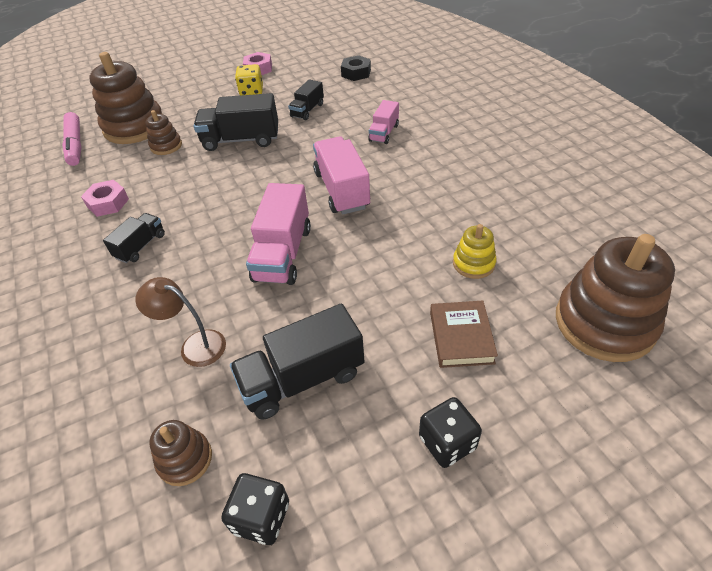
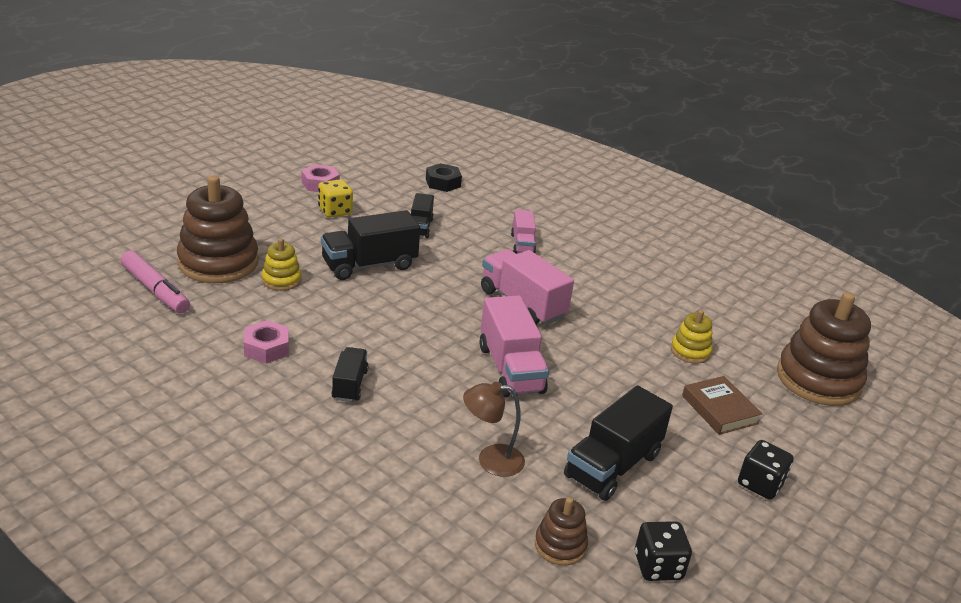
camera: 30 degrees left, 15 degrees down
(166, 146) = (281, 280): brown stacking toy -> yellow stacking toy

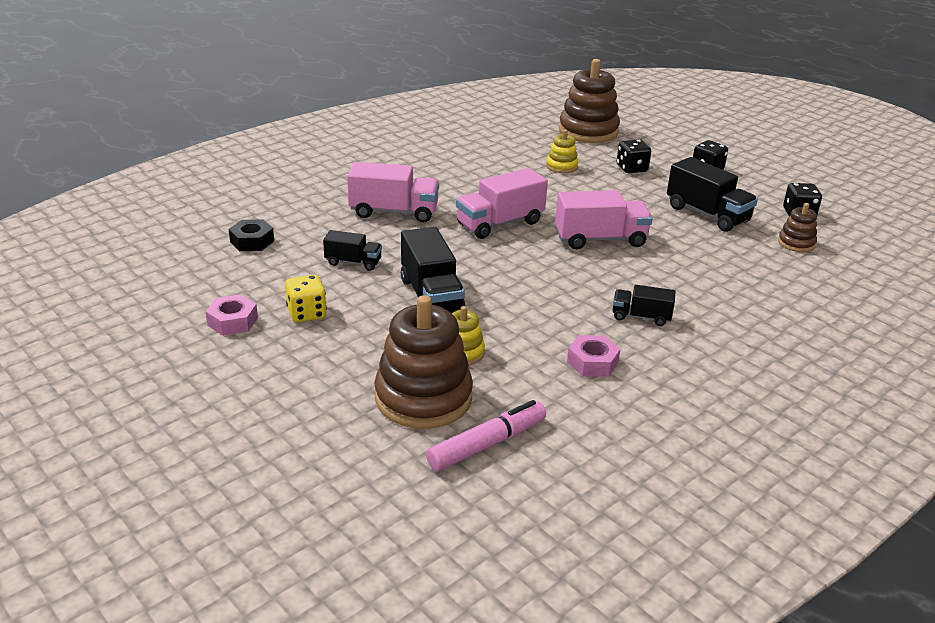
camera: 80 degrees left, 0 degrees up
(490, 460) = (719, 259): brown lamp -> none
(522, 244) = (394, 212): pink truck -> pink truck, size x1.74
(719, 409) = (631, 168): brown book -> black dice

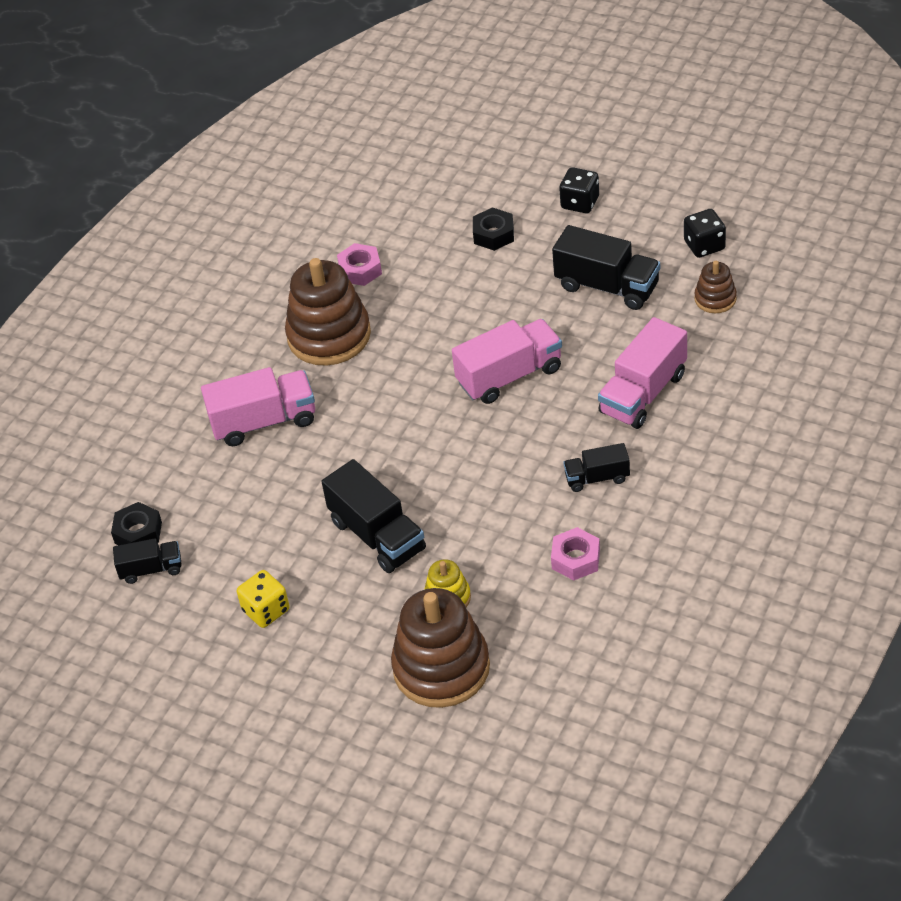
camera: 15 degrees left, 15 degrees up
(232, 321) = (199, 652): pink nut -> pink nut (360, 270)
(353, 262) = (268, 519): black truck -> black truck (151, 569)
(487, 444) = (525, 696): pink marker -> none
(500, 223) = (391, 393): pink truck -> pink truck (643, 393)
(561, 166) = (412, 263): yellow stacking toy -> none
(588, 131) = (412, 179): brown stacking toy -> brown stacking toy (329, 335)
(631, 168) = (493, 234): black dice -> black nut

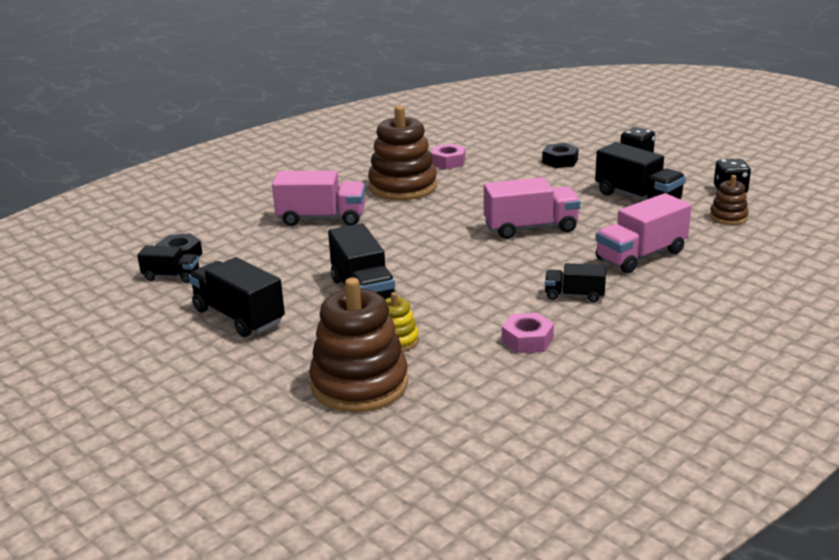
camera: 15 degrees right, 20 degrees down
(266, 610) = (238, 317): yellow dice -> black truck

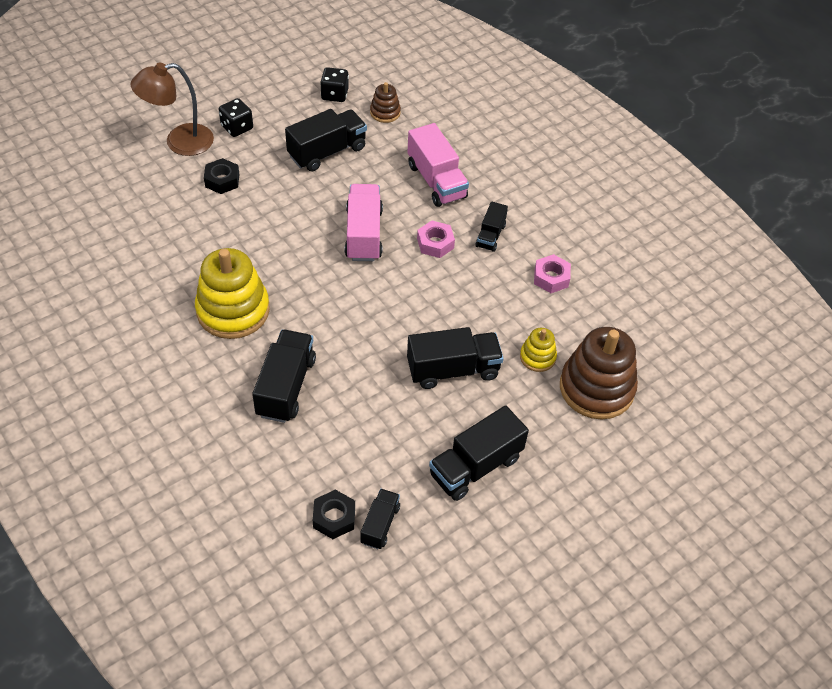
camera: 85 degrees left, 25 degrees up
(321, 218) = (286, 387): pink truck -> black truck
(403, 187) = (233, 310): brown stacking toy -> yellow stacking toy
(448, 162) = (183, 263): pink nut -> pink nut (435, 243)
(595, 139) = (179, 142): none -> brown lamp

